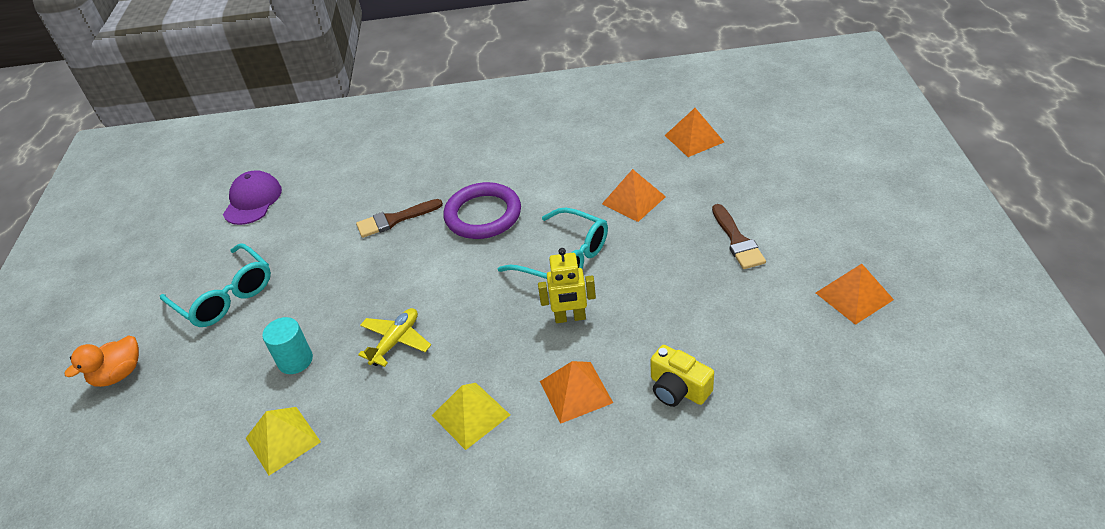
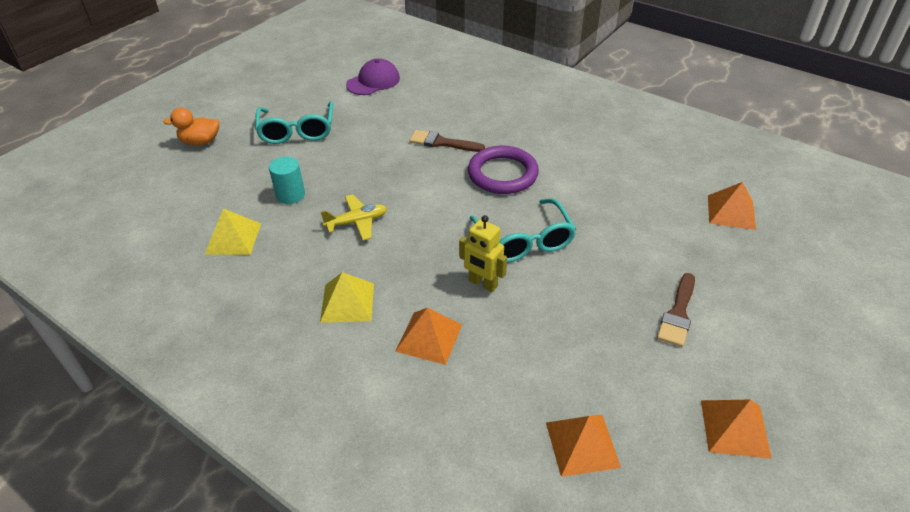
camera: 35 degrees right, 0 degrees up
(633, 200) = (625, 229): orange pyramid -> orange pyramid (582, 444)
(678, 389) = (502, 390): yellow camera -> none

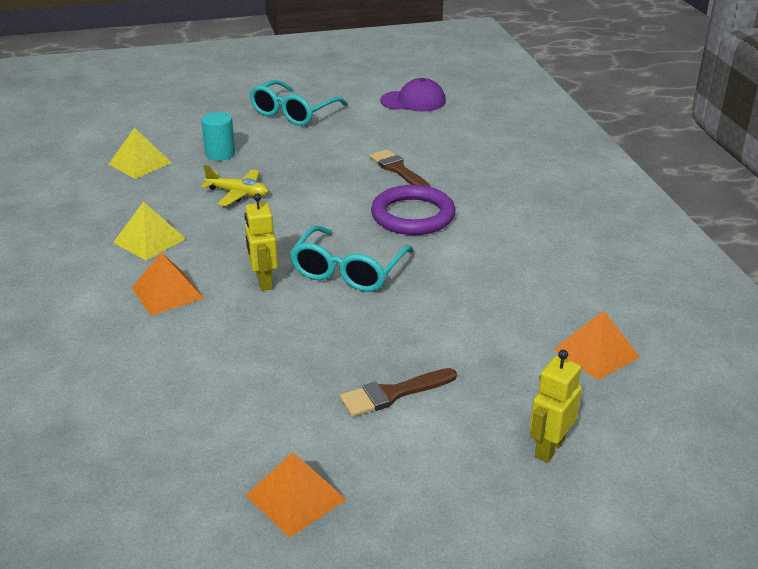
camera: 40 degrees right, 10 degrees down
(200, 142) = (213, 92): orange duck -> none
(582, 444) = (160, 423): orange pyramid -> none
(796, 291) = (549, 448): none -> yellow robot

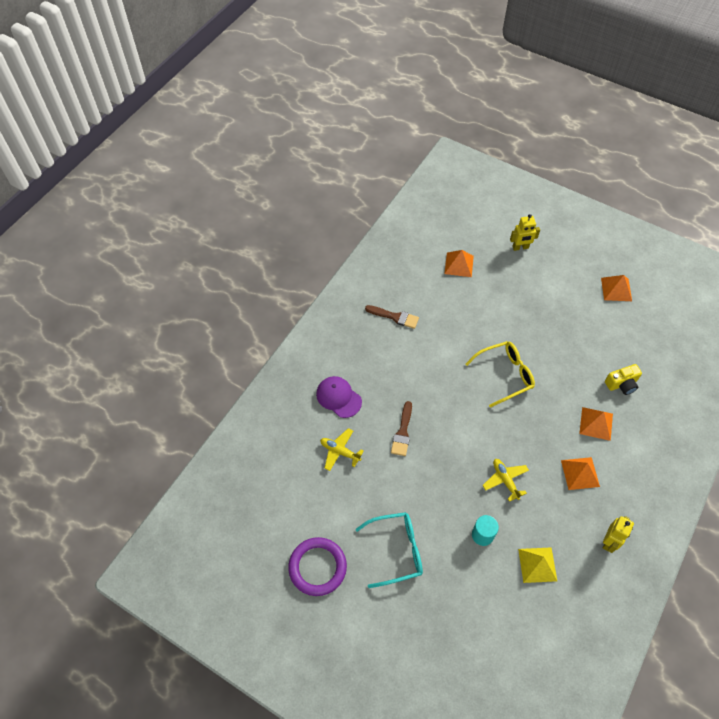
camera: 135 degrees left, 25 degrees up
(149, 240) = (580, 473): yellow pyramid -> orange pyramid
(163, 356) = (621, 384): none -> yellow camera
(263, 281) = (547, 397): yellow robot -> yellow robot (609, 542)
(348, 271) = (505, 375): turquoise glasses -> yellow glasses
(393, 394) = (549, 302): brown brush -> brown brush (395, 317)
(413, 101) = (311, 499): purple cap -> purple cap (338, 397)
(413, 215) = (437, 389): purple ring -> purple ring (317, 567)
(437, 131) = (340, 451): none -> yellow plane

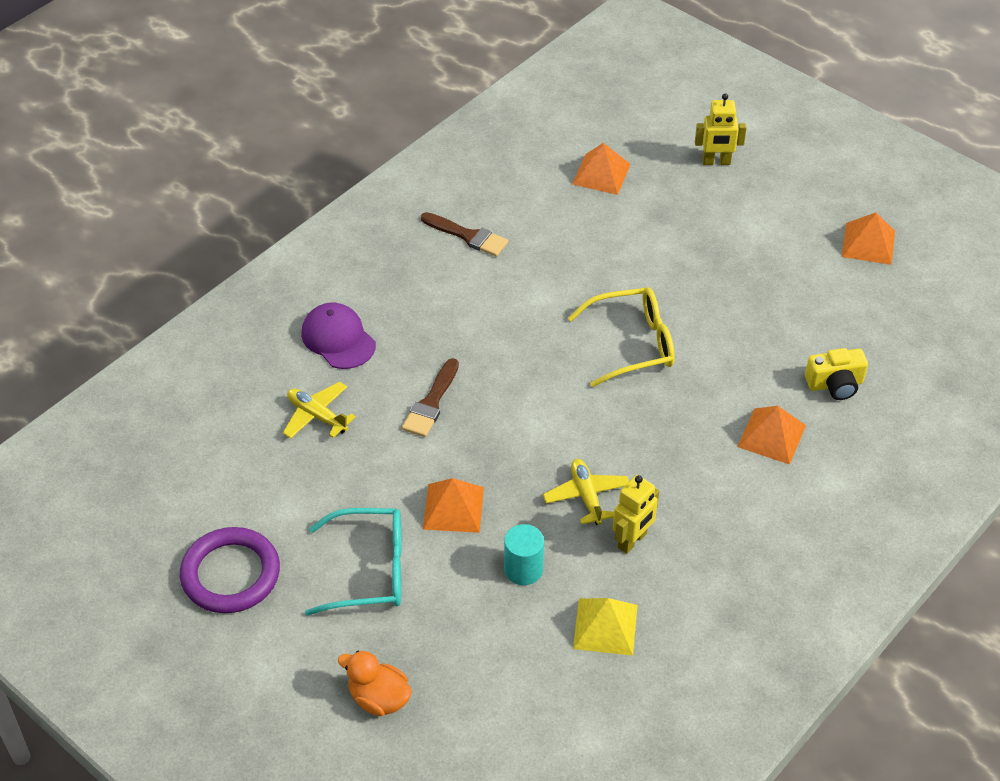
camera: 10 degrees right, 10 degrees down
(423, 636) = (379, 698): none -> orange duck
(580, 473) = (721, 504): orange pyramid -> orange pyramid (453, 508)
(609, 542) = (742, 612): yellow robot -> yellow robot (632, 541)

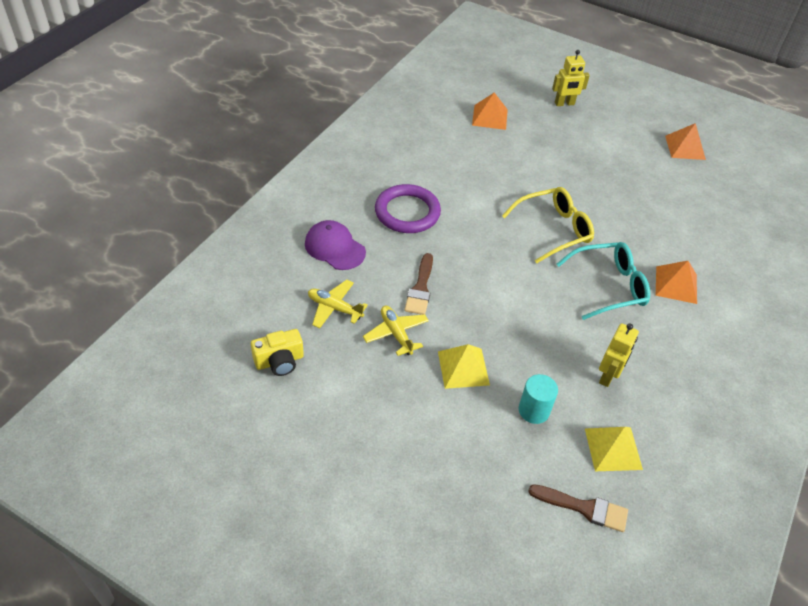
camera: 15 degrees left, 0 degrees up
(230, 574) = (297, 448): purple ring -> purple ring (407, 212)
(370, 570) = (413, 428): turquoise glasses -> turquoise glasses (609, 286)
(379, 698) = (453, 540): orange duck -> none
(453, 508) = (463, 368): orange pyramid -> yellow pyramid
(468, 236) = (410, 166): brown brush -> brown brush (584, 508)
(586, 496) = (561, 346): yellow plane -> yellow plane (396, 334)
(835, 384) = (704, 243): yellow camera -> yellow camera (279, 361)

